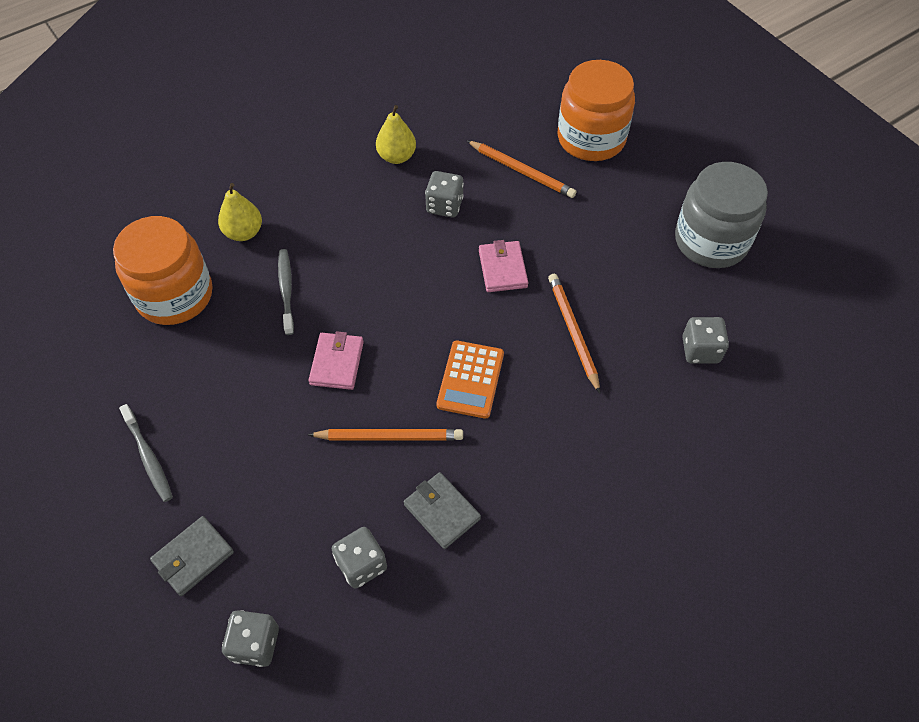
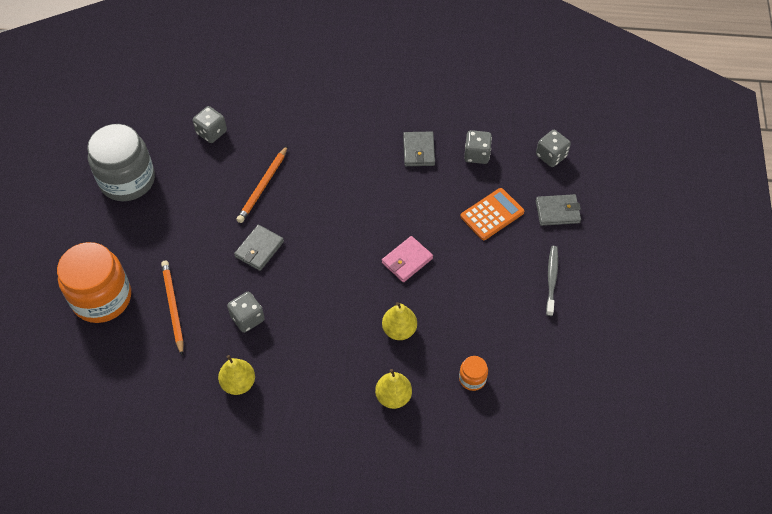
camera: 140 degrees left, 0 degrees up
(174, 295) = (472, 378): orange jar -> orange jar, size x0.43
(286, 290) = (399, 330): grey toothbrush -> yellow pear
(389, 437) = (413, 201): orange pencil -> none
(470, 379) = (343, 200): orange calculator -> orange calculator (492, 214)
(502, 269) = (259, 249): pink wallet -> grey wallet

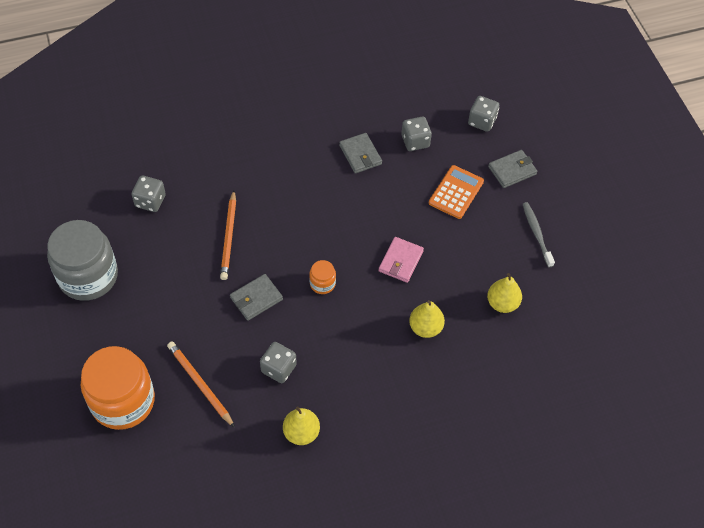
camera: 25 degrees left, 0 degrees up
(259, 249) = (256, 299): grey wallet -> grey wallet turned 45 degrees clockwise
(393, 396) = (450, 390): yellow pear -> yellow pear (502, 303)
(472, 378) = (512, 348): orange jar -> orange jar (322, 283)

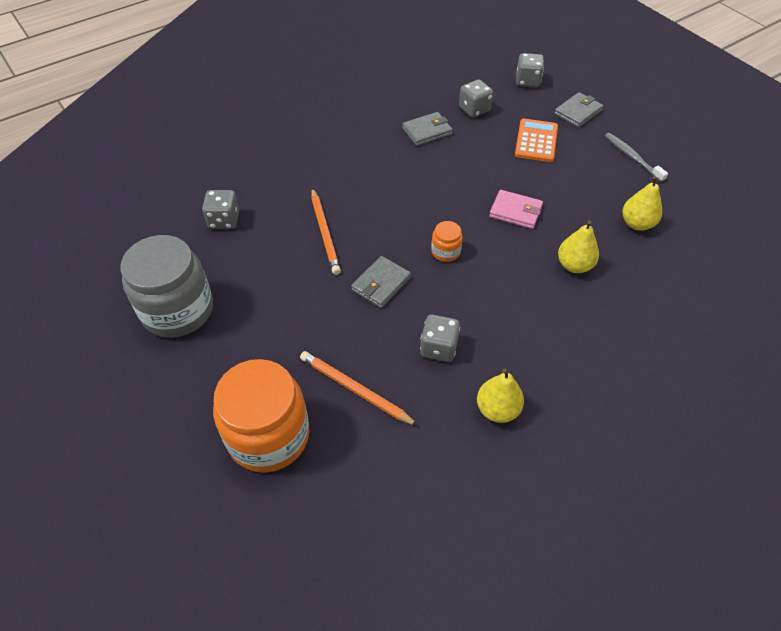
camera: 15 degrees left, 5 degrees down
(360, 155) = (427, 131): grey wallet -> grey wallet turned 75 degrees counterclockwise
(401, 261) = (515, 211): pink wallet -> pink wallet turned 75 degrees counterclockwise

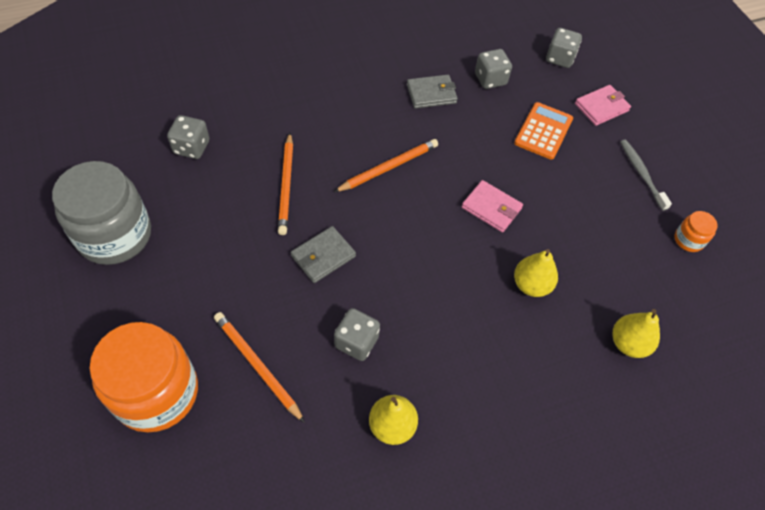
camera: 10 degrees right, 5 degrees up
(412, 198) = (388, 168): none -> orange pencil
(445, 251) = (402, 236): orange jar -> orange jar (688, 240)
(578, 112) = (601, 107): grey wallet -> pink wallet
(637, 224) = (617, 253): yellow pear -> yellow pear (628, 343)

